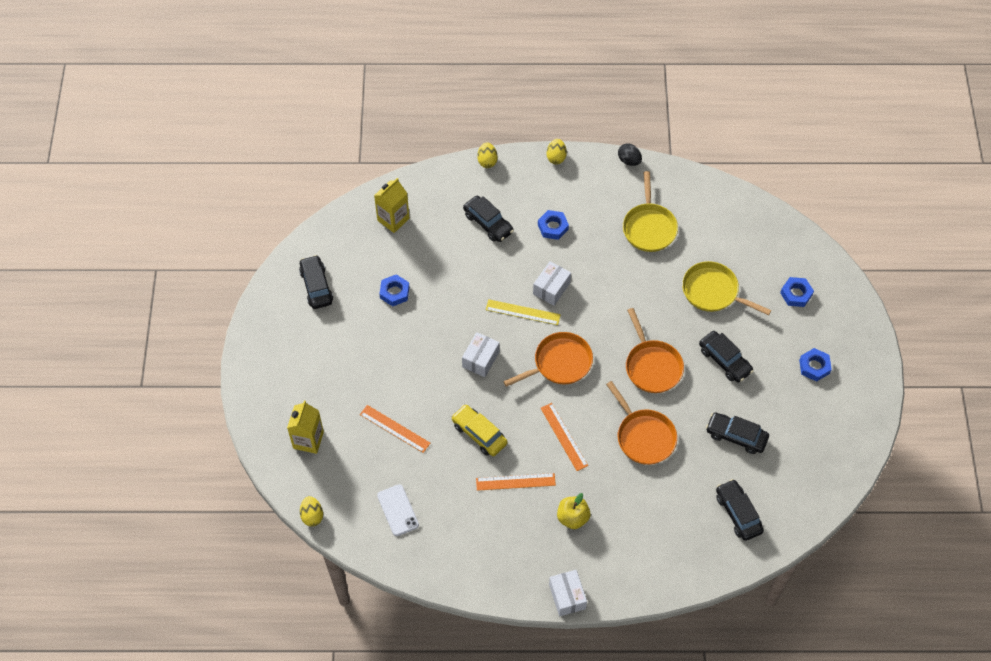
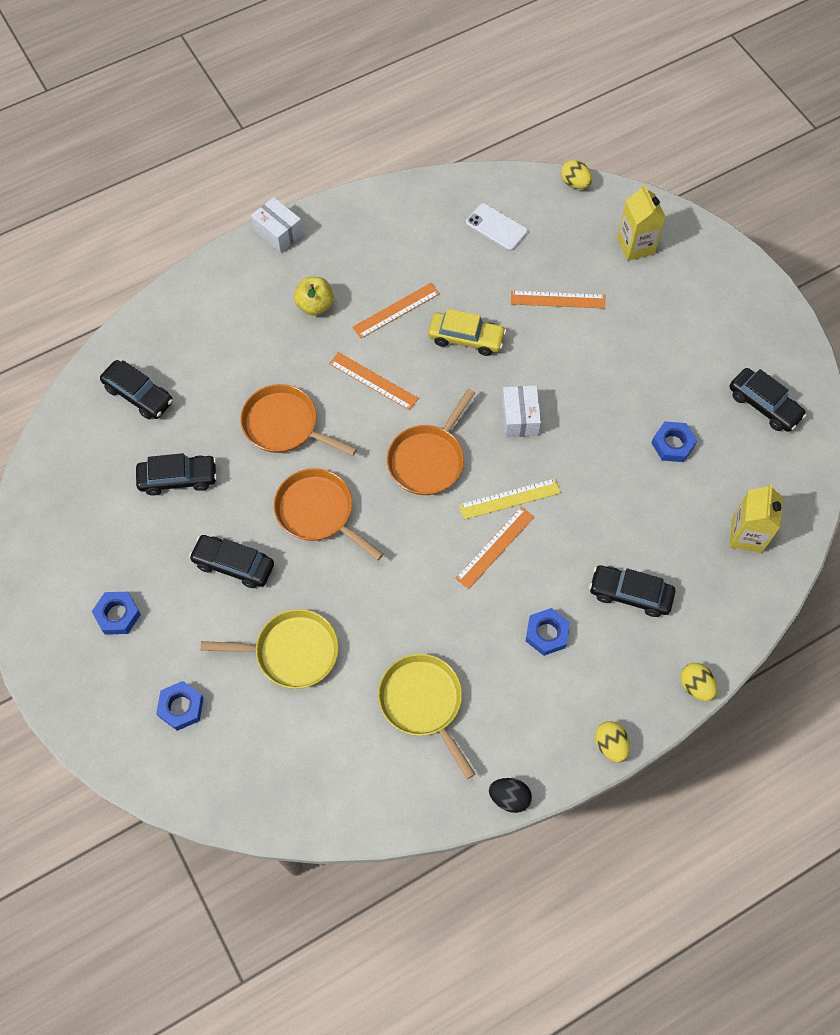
camera: 150 degrees right, 5 degrees up
(551, 288) = (495, 547): white box -> orange ruler

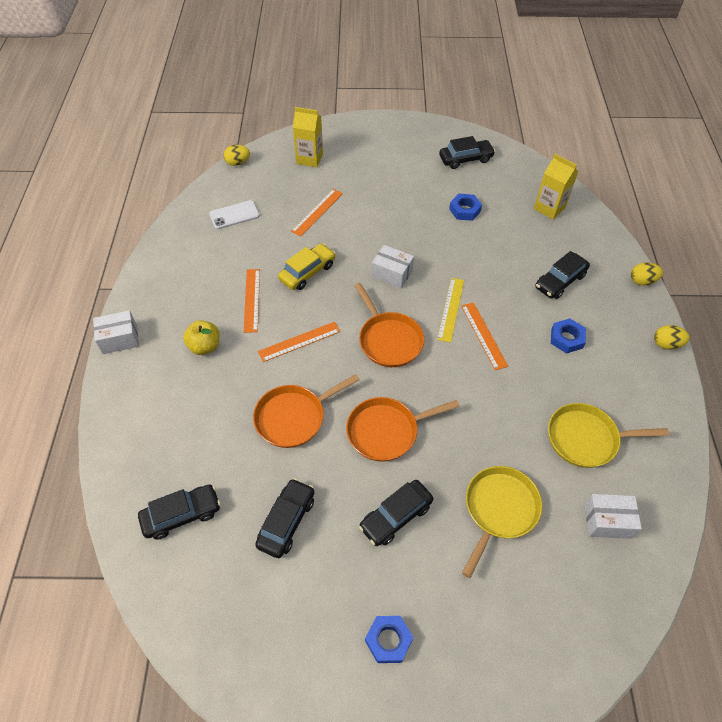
camera: 60 degrees left, 10 degrees down
(181, 707) = (508, 626): blue nut -> none
(337, 757) = (607, 521): none -> white box
(509, 797) = (684, 421): black egg -> none

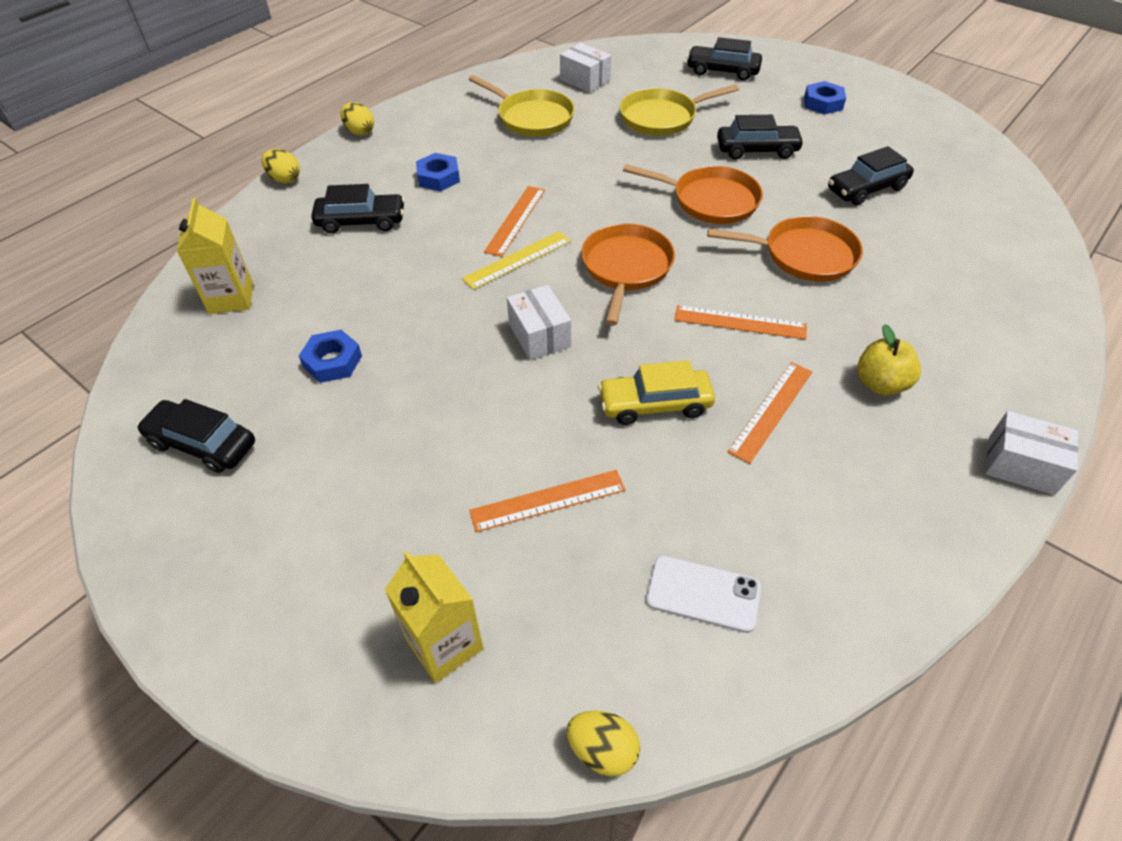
camera: 140 degrees left, 5 degrees down
(182, 515) = (979, 238): black car -> black car (722, 71)

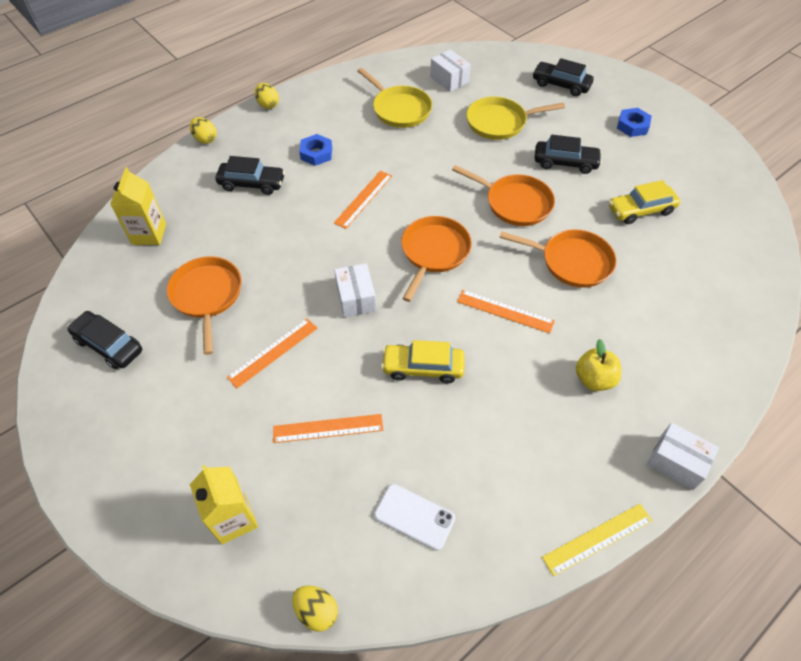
camera: 10 degrees right, 5 degrees up
(332, 361) = (207, 296): blue nut -> orange pan
(517, 260) = (356, 233): yellow ruler -> yellow ruler (597, 538)
(771, 410) = (505, 387): orange ruler -> orange ruler (273, 352)
(866, 189) = (640, 210): black car -> yellow car

